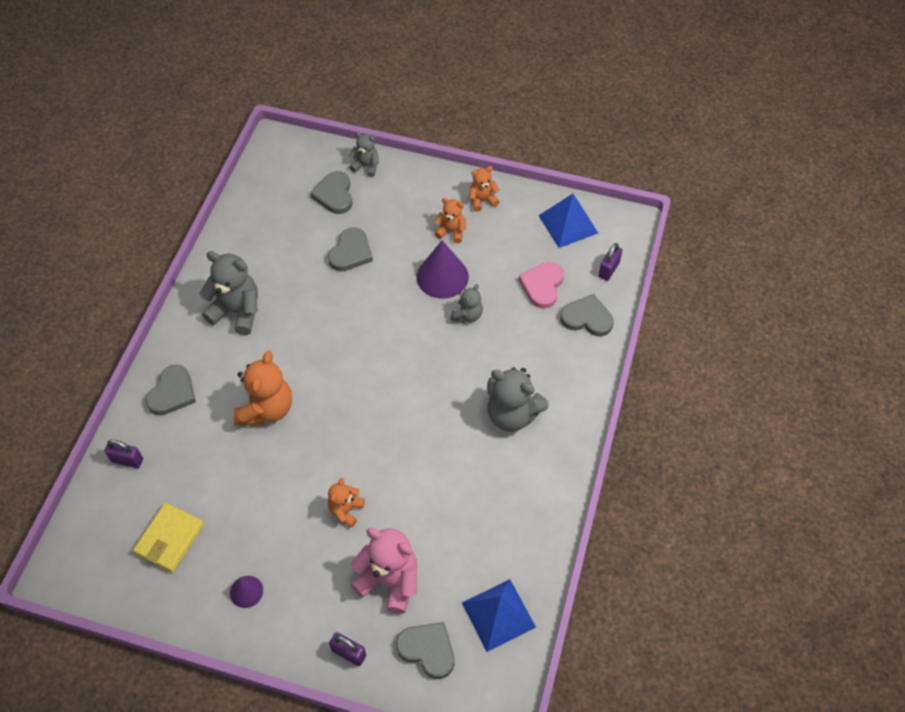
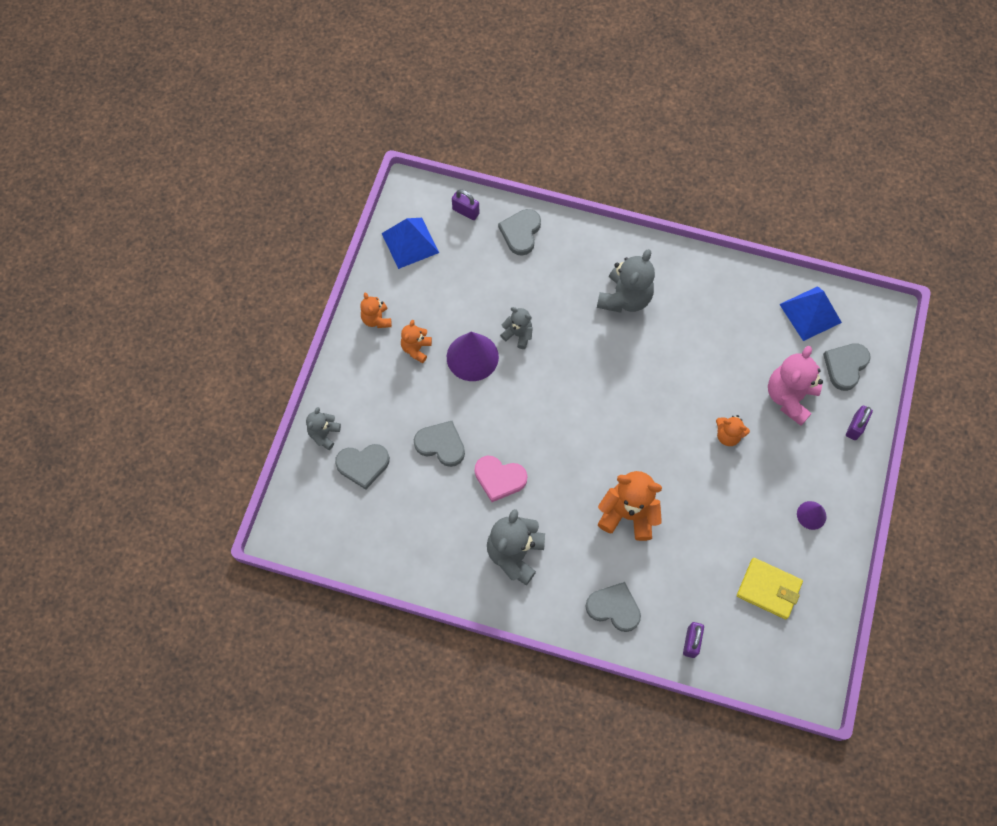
camera: 90 degrees left, 10 degrees up
(542, 286) = (484, 268): pink heart -> pink heart (499, 478)

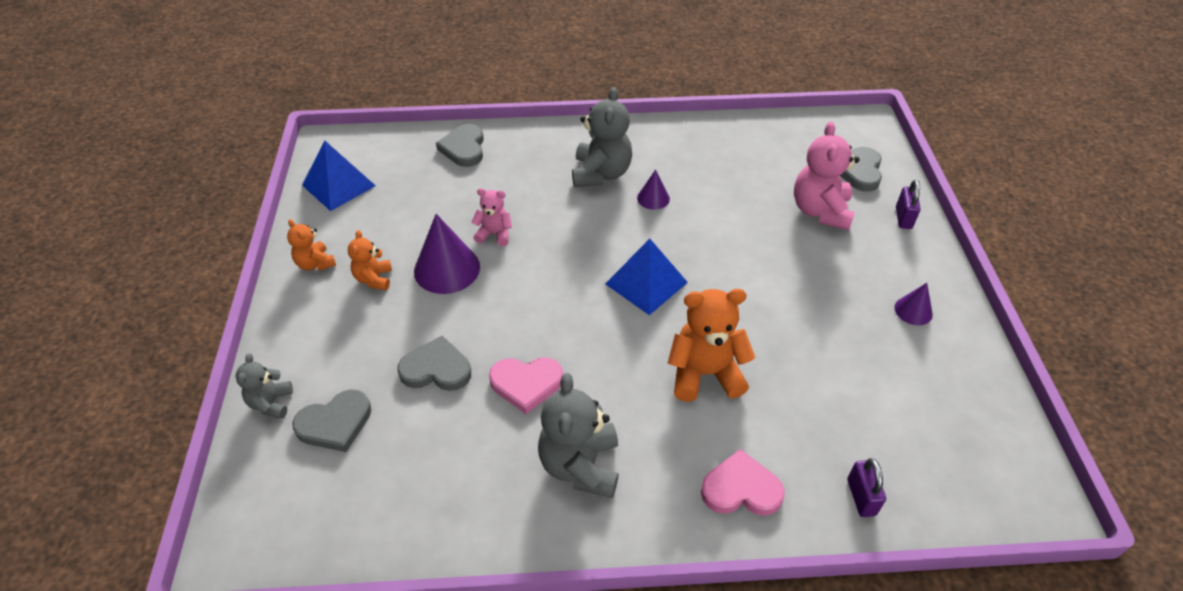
camera: 20 degrees left, 20 degrees down
(465, 211) = (396, 145): purple padlock -> none
(518, 334) = (494, 234): grey teddy bear -> pink teddy bear
(614, 608) = (741, 489): grey heart -> pink heart
(657, 338) = (653, 198): none -> purple cone
(728, 435) = (776, 262): orange teddy bear -> none
(768, 589) = (916, 402): yellow wallet -> none
(810, 313) = (797, 139): blue pyramid -> blue pyramid (646, 283)

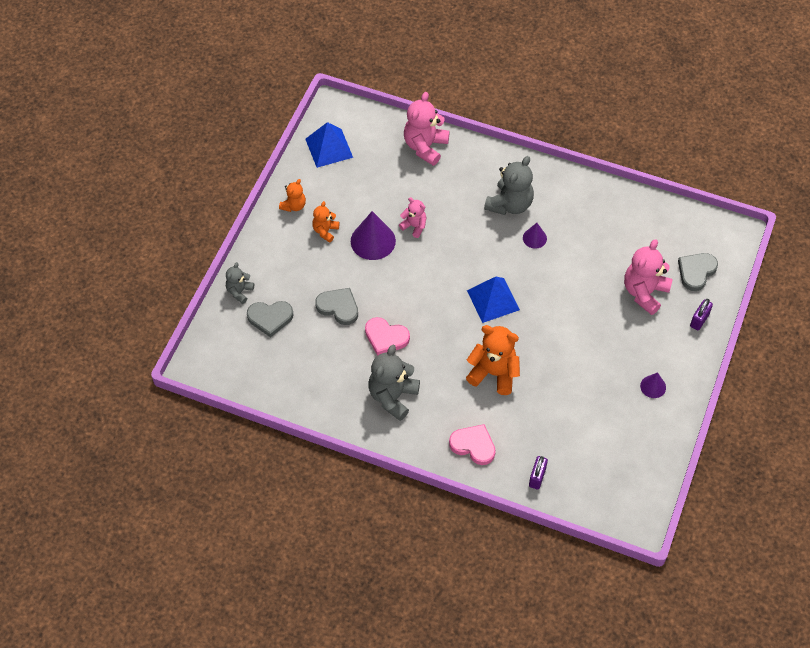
camera: 25 degrees right, 10 degrees up
(315, 263) = (294, 206): orange teddy bear -> orange teddy bear turned 135 degrees counterclockwise
(464, 148) = (425, 147): grey heart -> pink teddy bear

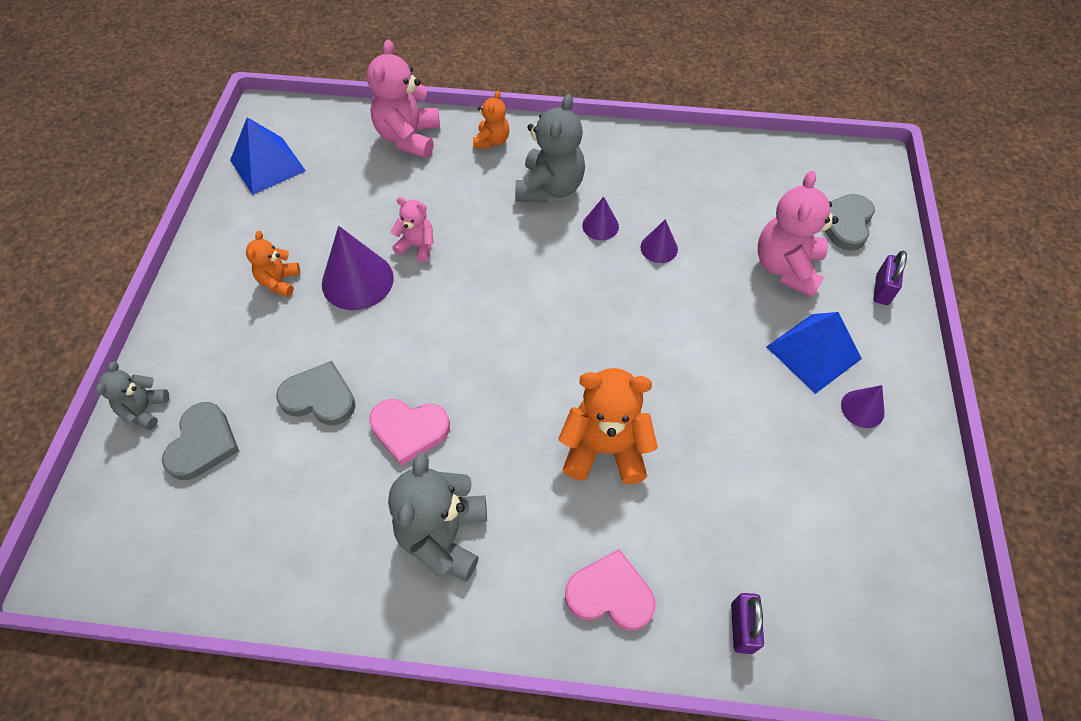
camera: 15 degrees left, 0 degrees up
(270, 318) = (203, 443): grey heart -> grey heart turned 60 degrees counterclockwise
(294, 206) = (223, 255): orange teddy bear -> orange teddy bear (492, 141)
(493, 300) = (567, 329): blue pyramid -> blue pyramid (813, 352)
(567, 261) = (659, 248): none -> purple cone

